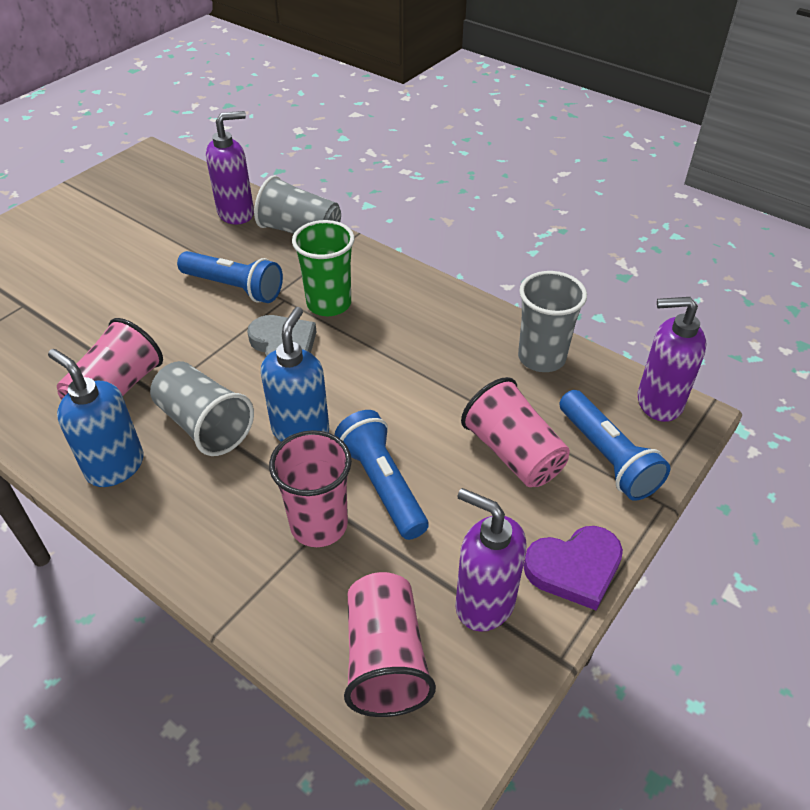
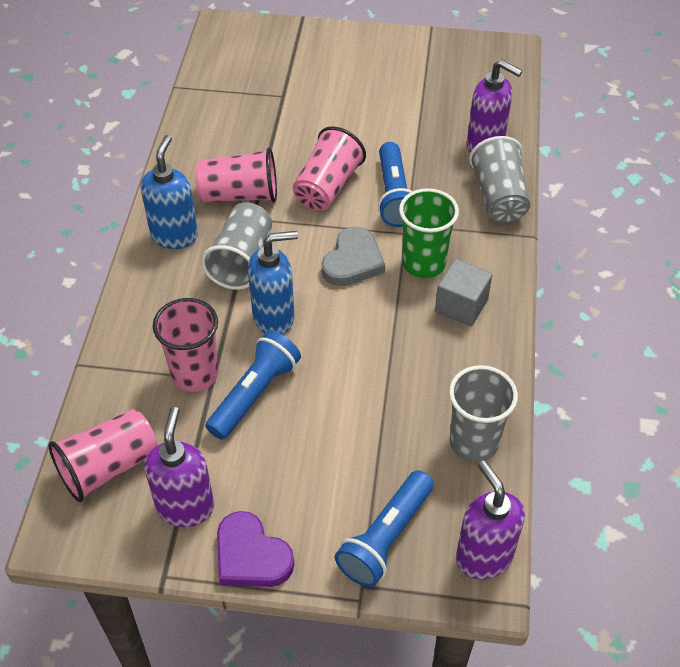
camera: 60 degrees right, 5 degrees up
(394, 302) = (461, 305): none -> grey cube
(513, 453) = (343, 466): pink cup -> pink cup (327, 187)

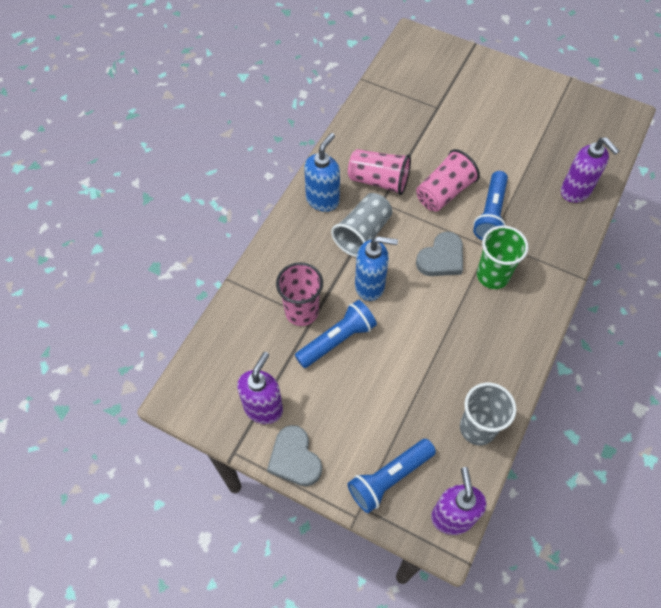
camera: 20 degrees right, 10 degrees up
(108, 467) = (223, 362): pink cup -> none
(251, 556) = (294, 458): purple heart -> grey heart
(461, 305) = (508, 318): grey cube -> none
(498, 197) = (569, 238): grey cup -> none

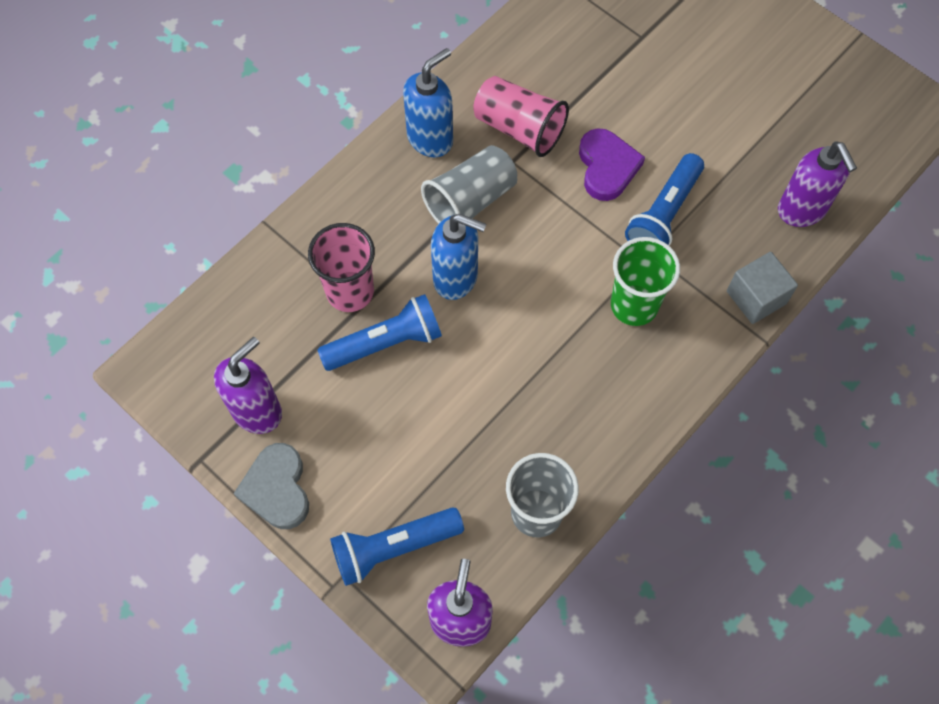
camera: 15 degrees right, 5 degrees up
(441, 258) = (570, 262): grey heart -> none
(444, 192) = (607, 167): pink cup -> purple heart
(568, 252) = (756, 297): none -> grey cube

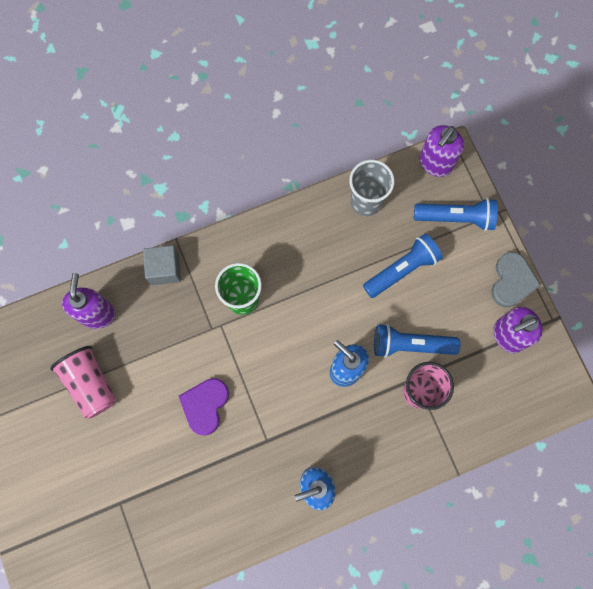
camera: 155 degrees left, 10 degrees up
(470, 201) = (310, 422): grey cup -> none
(519, 128) = (249, 465): pink cup -> pink cup (90, 384)
(663, 214) = (188, 352): blue flashlight -> blue flashlight (402, 269)

